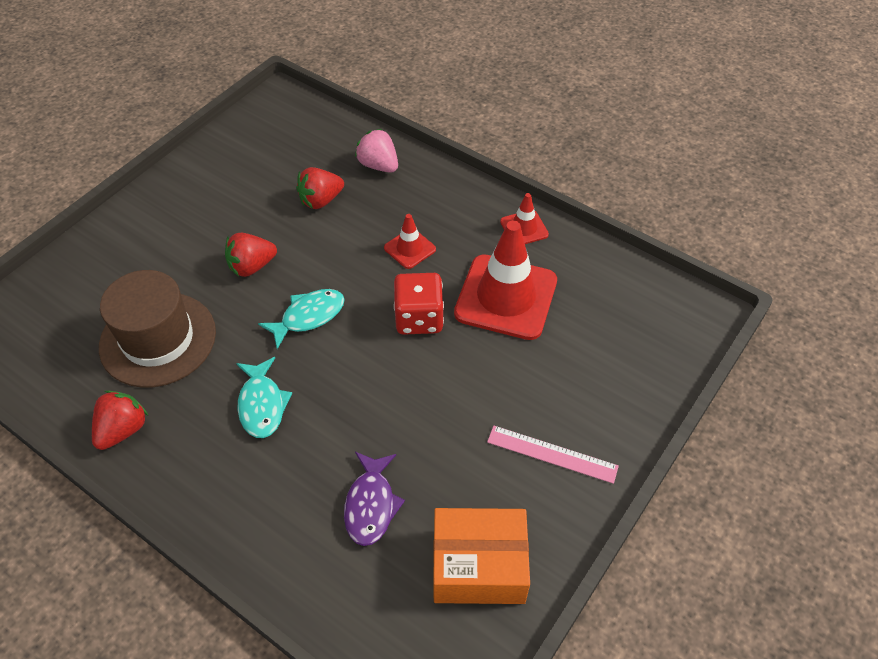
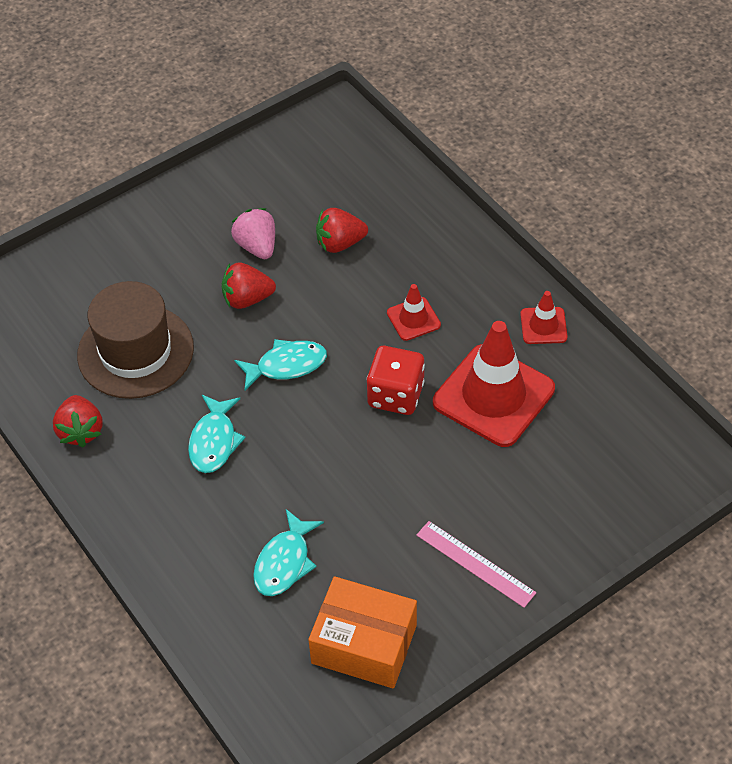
camera: 20 degrees right, 0 degrees up
(123, 430) = (81, 431): red strawberry -> red strawberry turned 120 degrees clockwise
(371, 505) = (284, 562): purple fish -> turquoise fish
(378, 165) = (414, 217): pink strawberry -> pink strawberry (257, 246)

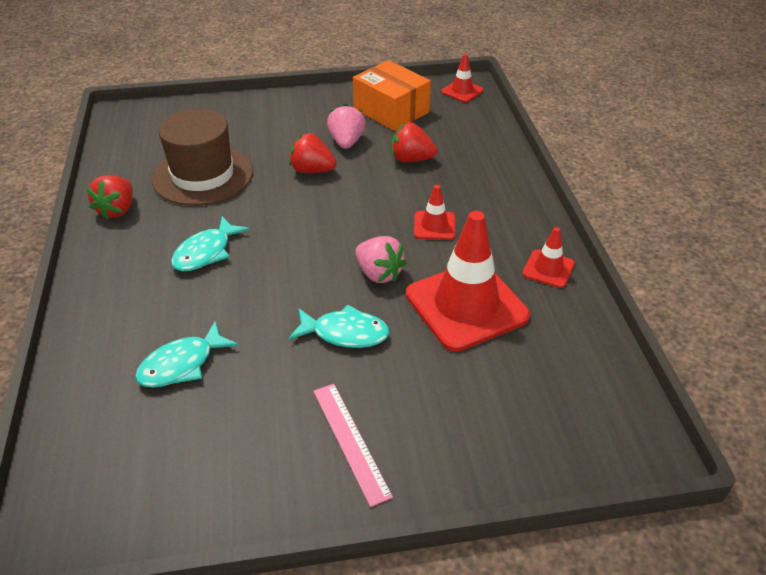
camera: 25 degrees right, 10 degrees down
(286, 365) = (306, 222): turquoise fish -> turquoise fish (345, 333)
(335, 124) = (462, 91): none -> red traffic cone
(364, 644) = (190, 468): orange box -> orange box (391, 110)
(395, 395) = (379, 273): red dice -> pink strawberry

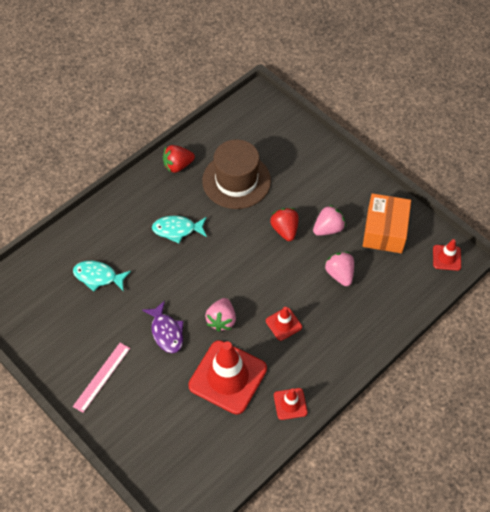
camera: 55 degrees right, 15 degrees up
(345, 333) = (166, 332): turquoise fish -> purple fish
(411, 159) = (339, 274): red strawberry -> pink strawberry

